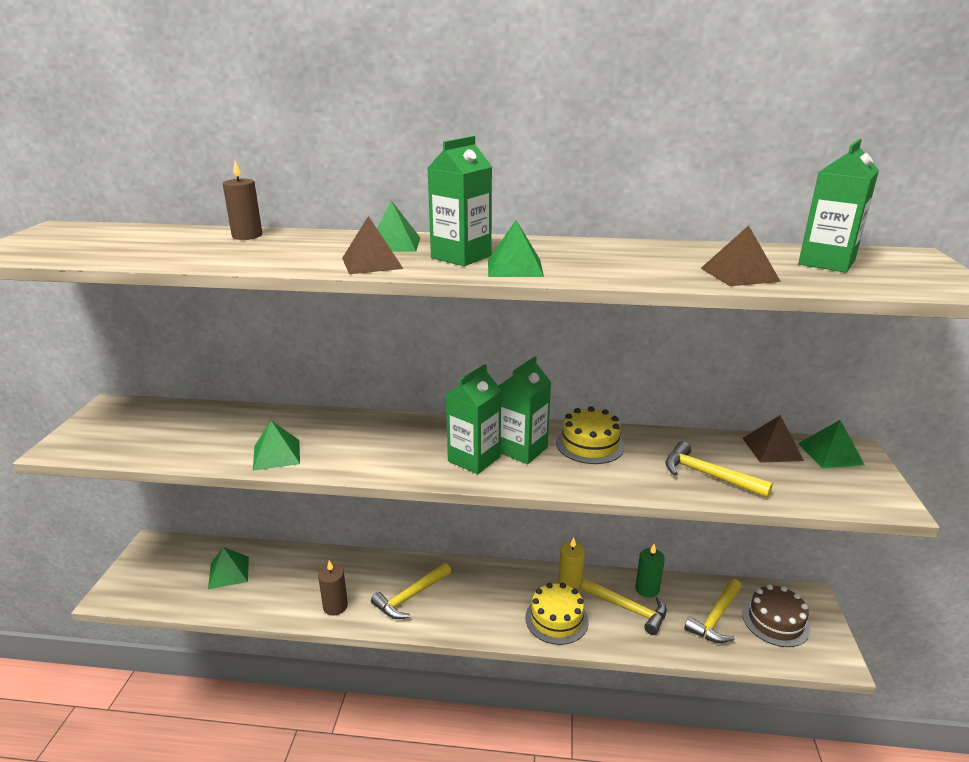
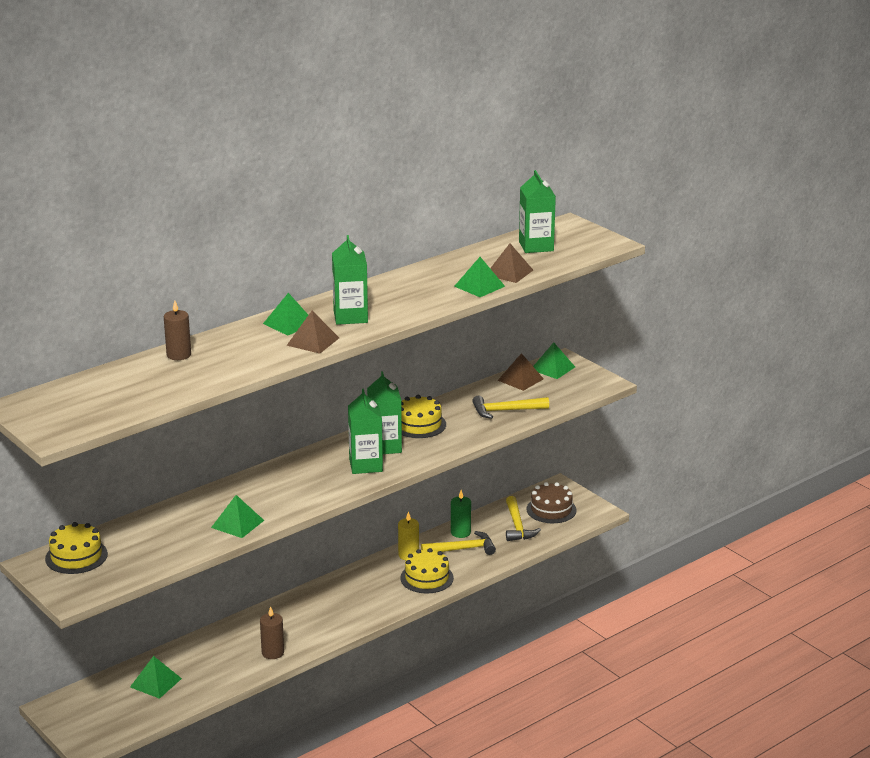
camera: 45 degrees left, 0 degrees up
(137, 415) = (76, 556): none -> yellow cake
(410, 597) = (316, 619): yellow hammer -> none
(515, 268) = (395, 312): green pyramid -> green pyramid (479, 286)

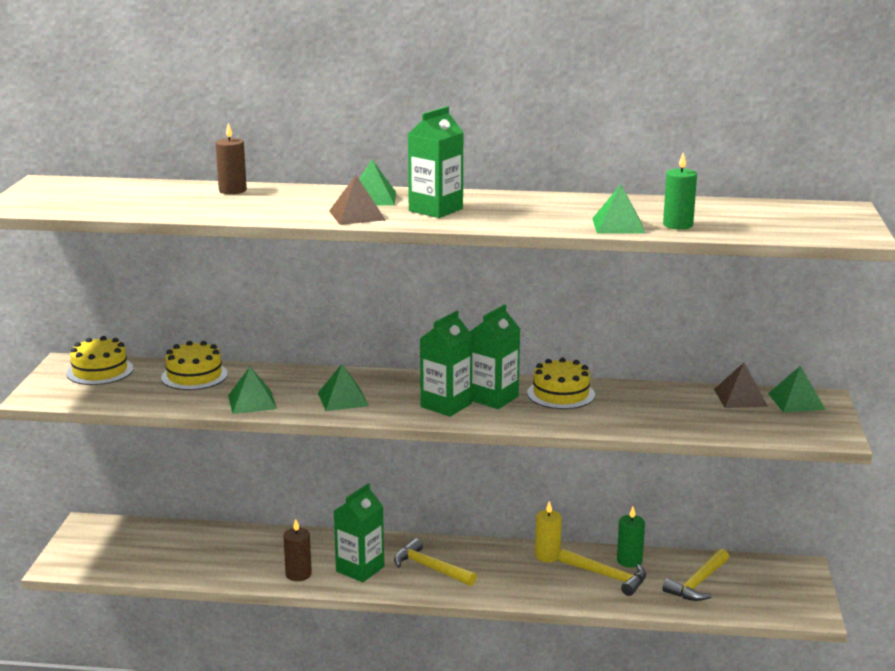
camera: 45 degrees right, 5 degrees down
(156, 682) = (179, 547): green pyramid -> green pyramid (343, 399)
(427, 578) = (531, 584): yellow cake -> yellow cake (194, 376)
(505, 411) = (671, 417): yellow hammer -> yellow hammer (430, 568)
(509, 272) = (678, 225): brown pyramid -> green candle
(536, 246) = (760, 215): green carton -> green carton (360, 569)
(551, 509) = (759, 586): brown cake -> none

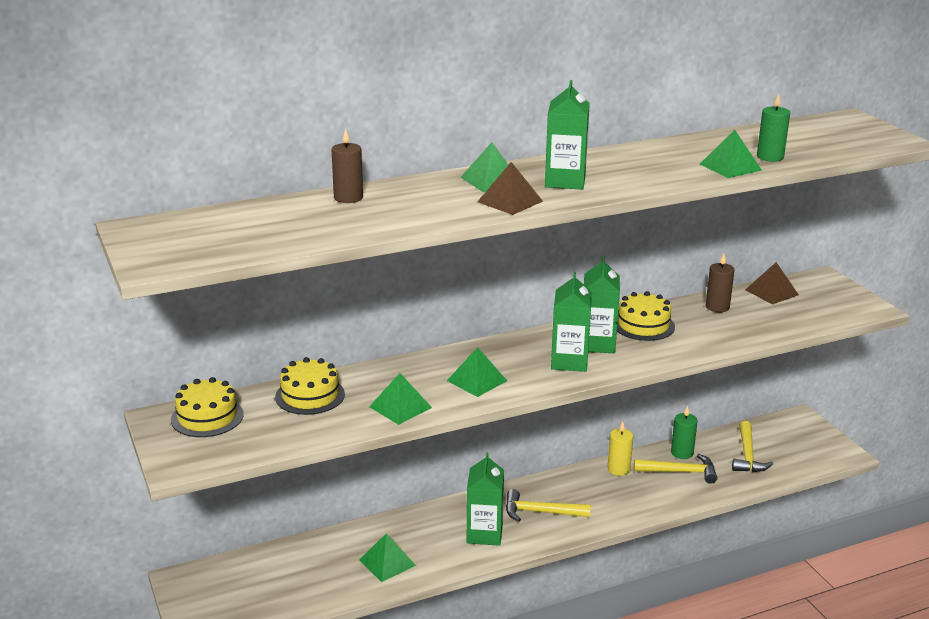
camera: 30 degrees left, 5 degrees up
(298, 574) = (437, 558): brown candle -> brown candle (717, 307)
(796, 401) = (811, 285): green pyramid -> green pyramid (387, 562)

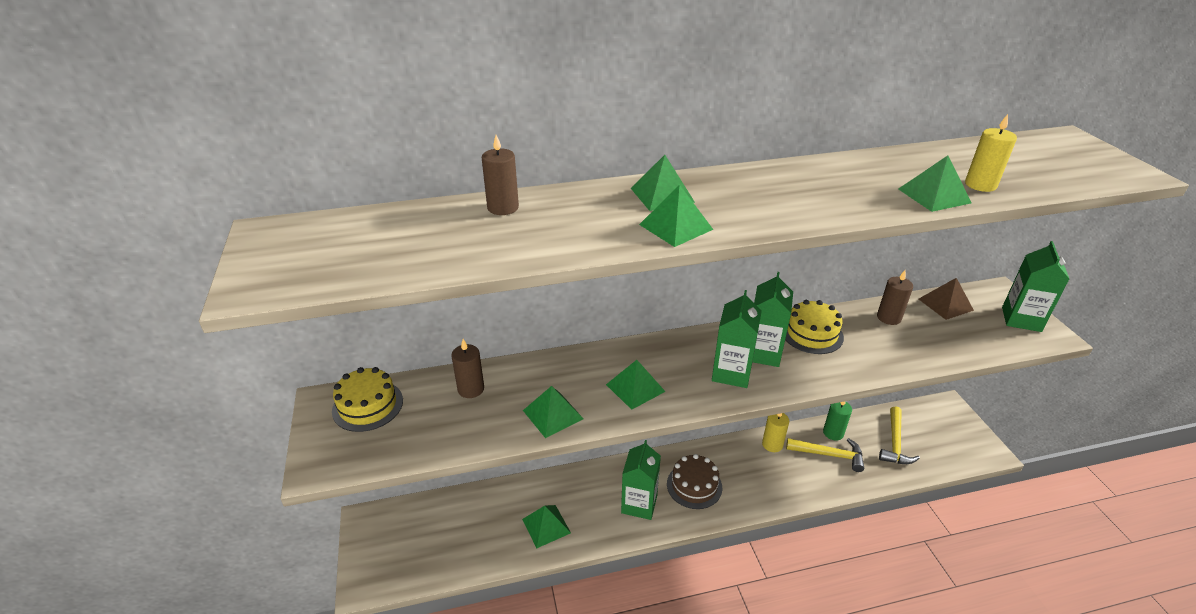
camera: 10 degrees right, 10 degrees up
(310, 395) = (471, 389): yellow cake -> brown candle
(510, 201) = (676, 227): brown pyramid -> green pyramid
(541, 512) = (694, 485): yellow hammer -> brown cake
(565, 181) = (743, 202): green carton -> green carton (1021, 319)
(770, 157) = (980, 185): green candle -> yellow candle

